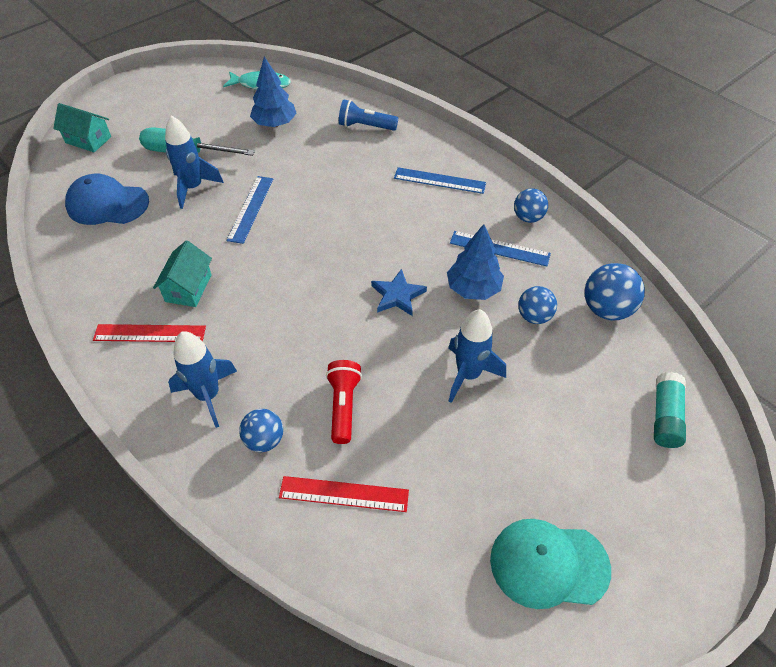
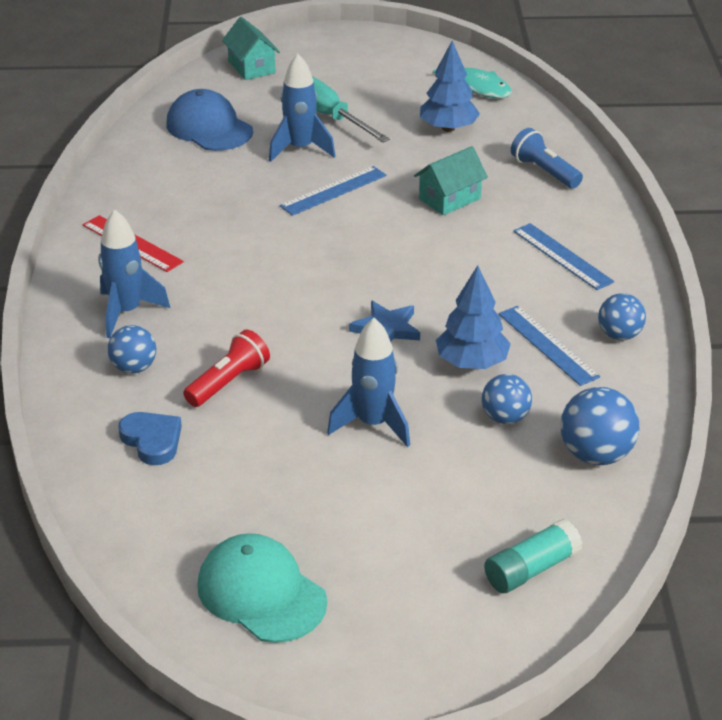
camera: 40 degrees right, 15 degrees down
(188, 288) = (202, 226): turquoise house -> turquoise house (449, 199)
(344, 494) = (152, 440): red ruler -> blue heart

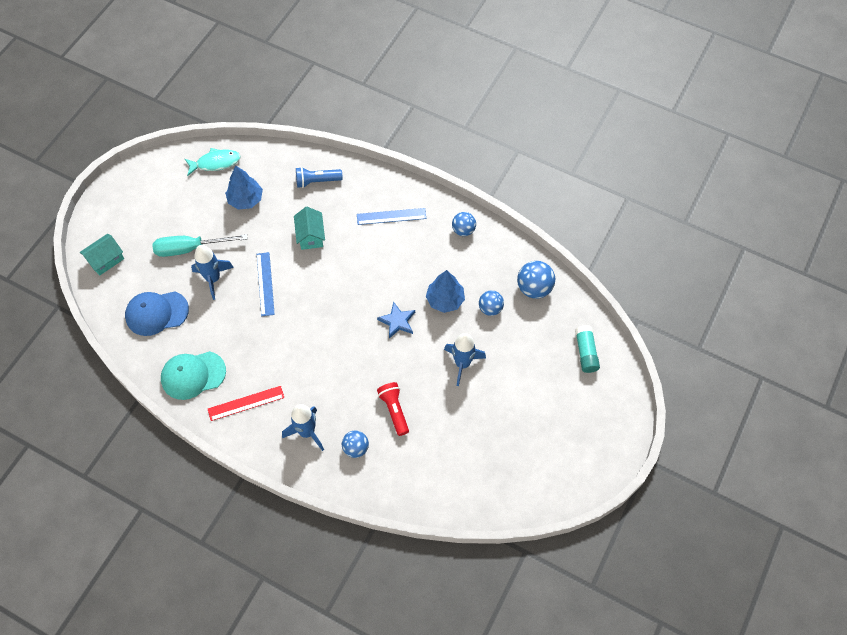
camera: 60 degrees left, 25 degrees up
(152, 440) = (417, 463): blue heart -> none
(251, 67) = (106, 260): turquoise house -> turquoise house turned 45 degrees counterclockwise
(261, 593) = (543, 463): turquoise cap -> turquoise cap (193, 375)
(547, 345) = (452, 262): blue ruler -> none

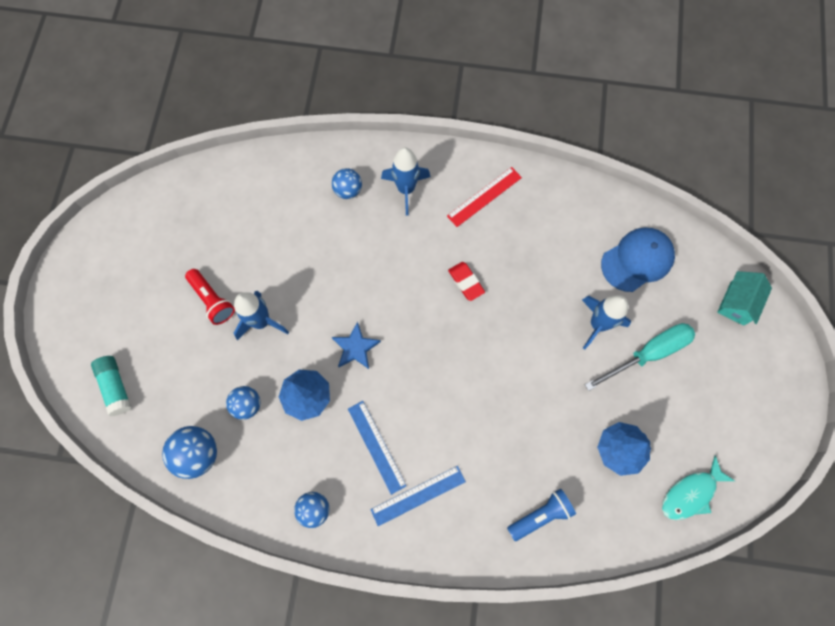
camera: 160 degrees right, 10 degrees up
(193, 375) = (556, 206): turquoise cap -> none
(265, 284) = (533, 340): blue ruler -> blue ruler (376, 447)
(294, 340) = (466, 282): none -> red eraser
(311, 236) = (510, 426): turquoise house -> none
(394, 410) = (321, 242): red flashlight -> red flashlight (212, 300)

